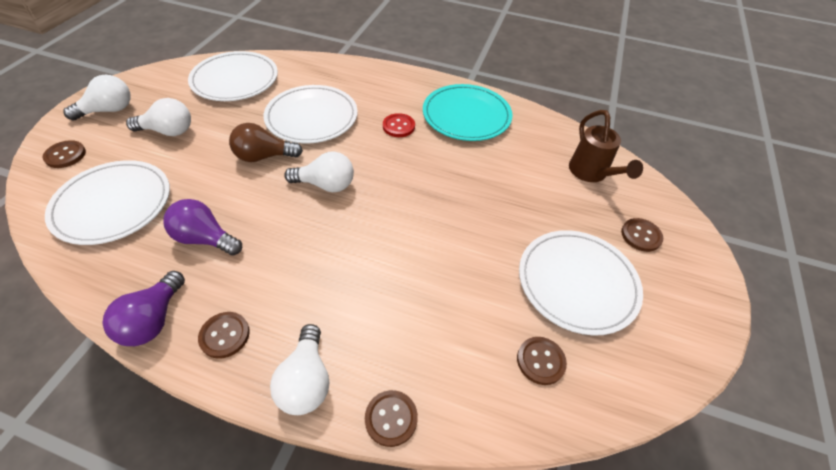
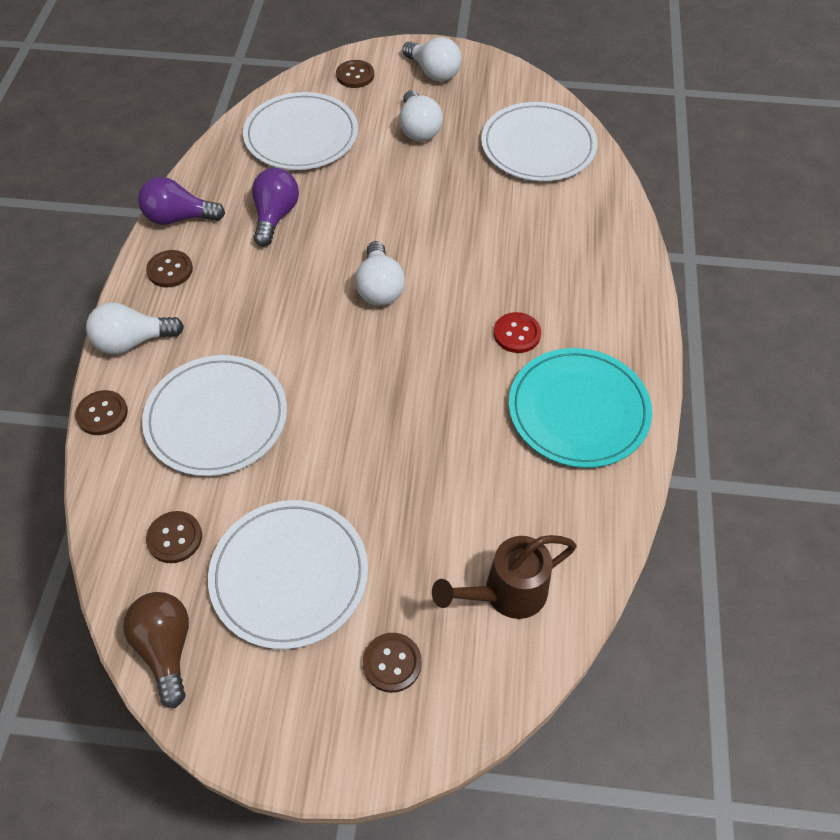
camera: 80 degrees right, 5 degrees up
(264, 156) = (407, 219): brown light bulb -> brown light bulb (166, 648)
(312, 117) = (497, 240): white plate -> white plate (216, 418)

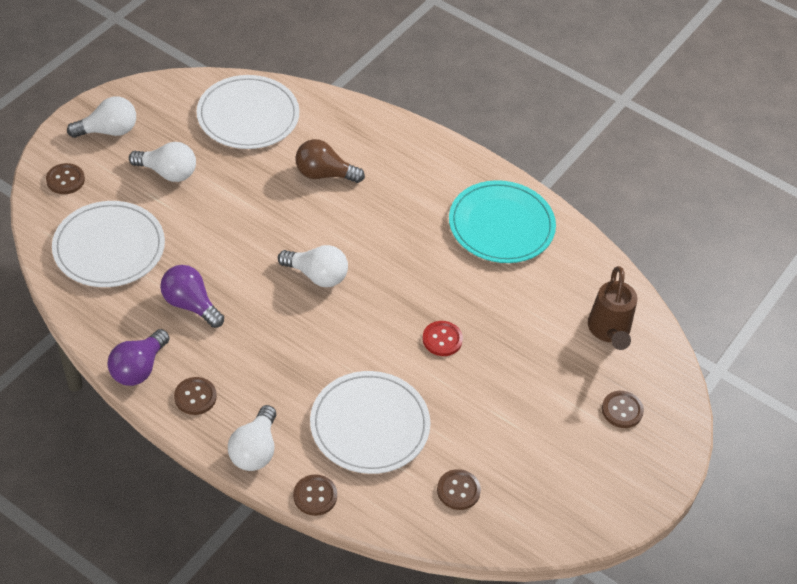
camera: 65 degrees left, 5 degrees down
(166, 648) = (542, 528): brown light bulb -> brown light bulb (324, 174)
(289, 575) = (528, 437): white plate -> none
(517, 334) = (417, 222): red button -> red button (442, 339)

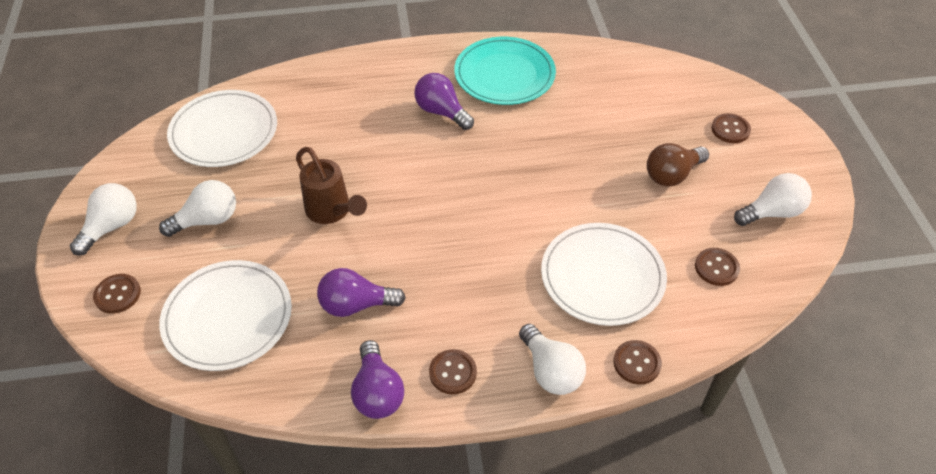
camera: 40 degrees left, 0 degrees up
(317, 275) = (426, 203): white light bulb -> white light bulb (772, 212)
(324, 174) = (338, 130): brown light bulb -> brown light bulb (672, 175)
(414, 218) = (441, 112): none -> purple light bulb
(442, 339) = (568, 176): red button -> none
(609, 332) = (657, 89): brown watering can -> brown watering can (332, 212)

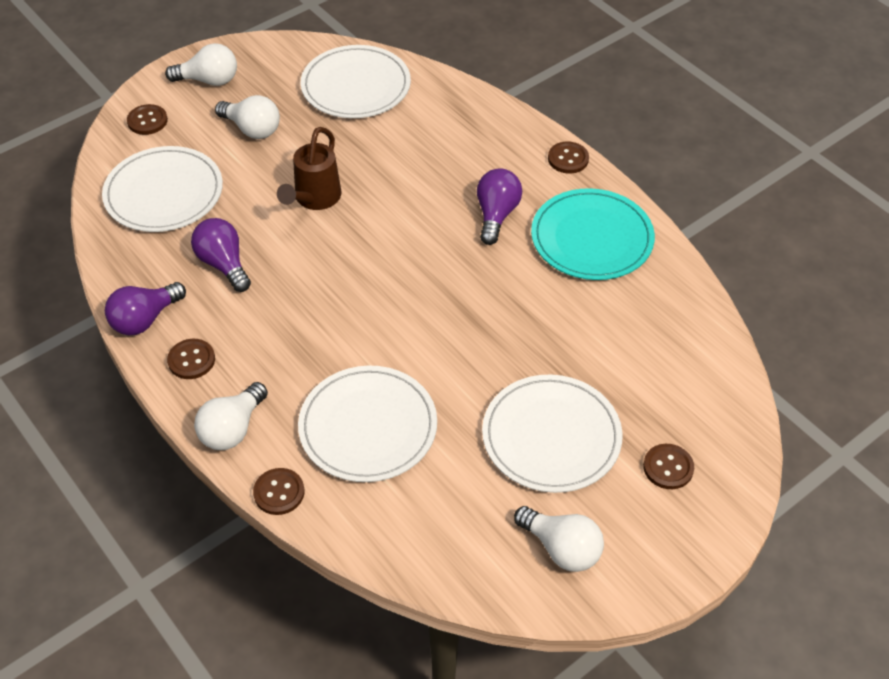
camera: 60 degrees right, 0 degrees up
(672, 175) = (551, 436): brown light bulb -> white plate
(716, 268) = (443, 520): brown button -> brown button (568, 159)

